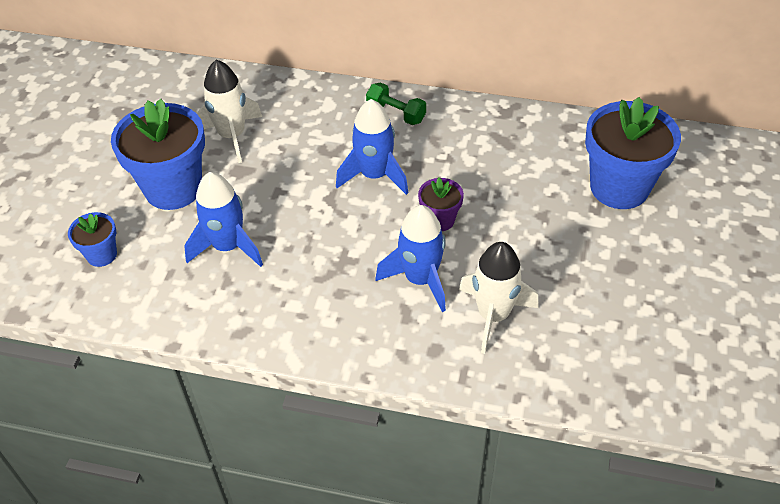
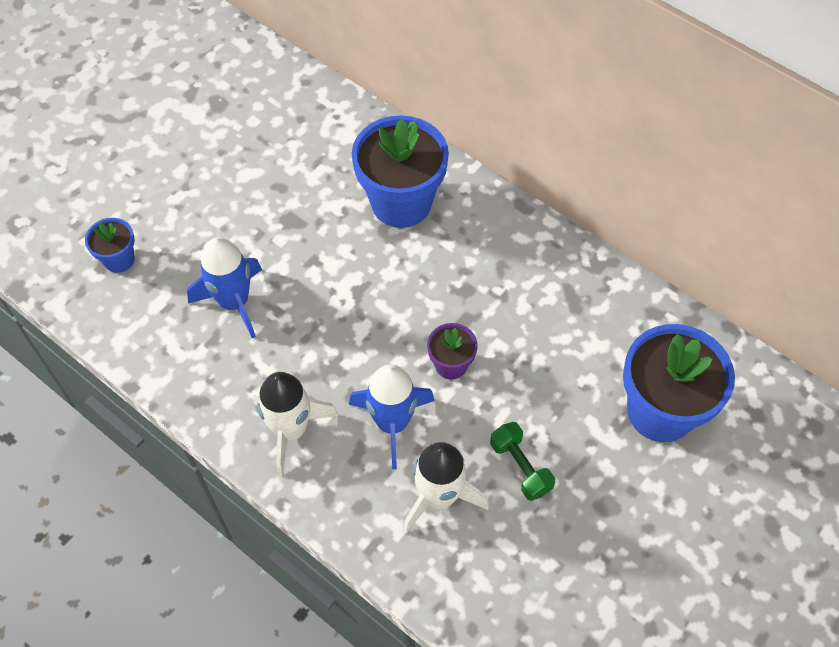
camera: 25 degrees right, 10 degrees up
(173, 188) = (219, 213): blue flower pot -> blue flower pot (401, 203)
(232, 136) = (305, 176): white rocket -> white rocket (291, 430)
(374, 175) = (416, 283): blue rocket -> none
(396, 113) = (481, 218): green dumbbell -> green dumbbell (520, 467)

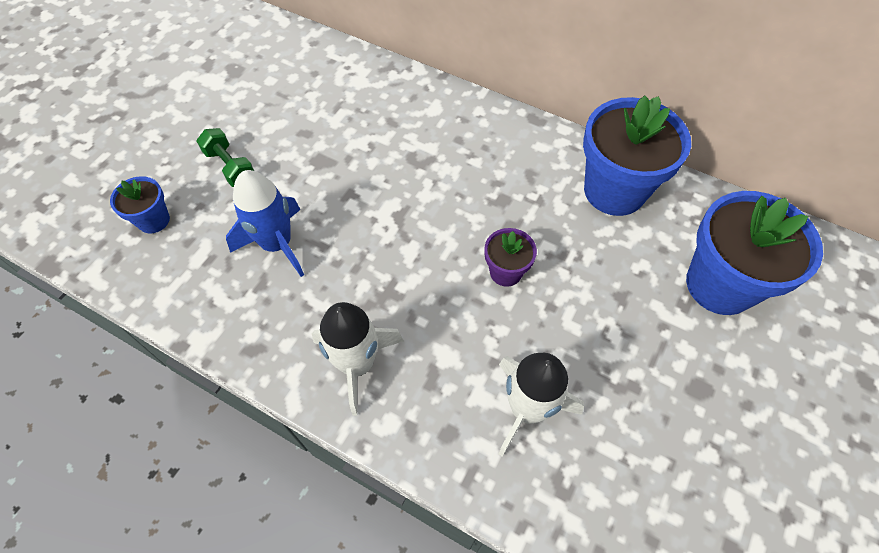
camera: 10 degrees left, 0 degrees up
(392, 423) = (461, 339): blue rocket -> none
(401, 203) = (423, 131): blue flower pot -> blue flower pot (614, 190)
(520, 467) = (602, 363): green dumbbell -> green dumbbell (230, 167)

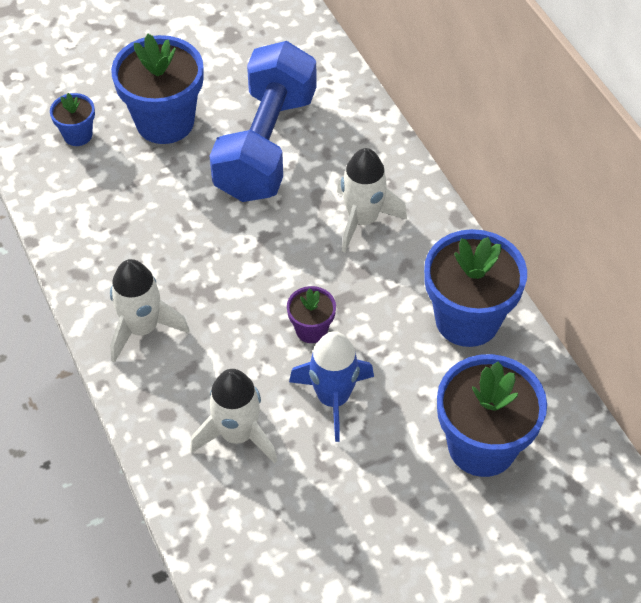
camera: 35 degrees right, 5 degrees down
(230, 167) = (165, 122): green dumbbell -> blue flower pot
(277, 244) = (153, 205): blue rocket -> blue rocket (333, 398)
(337, 141) = (266, 145): none -> blue dumbbell
(466, 158) = (363, 220): none -> white rocket

